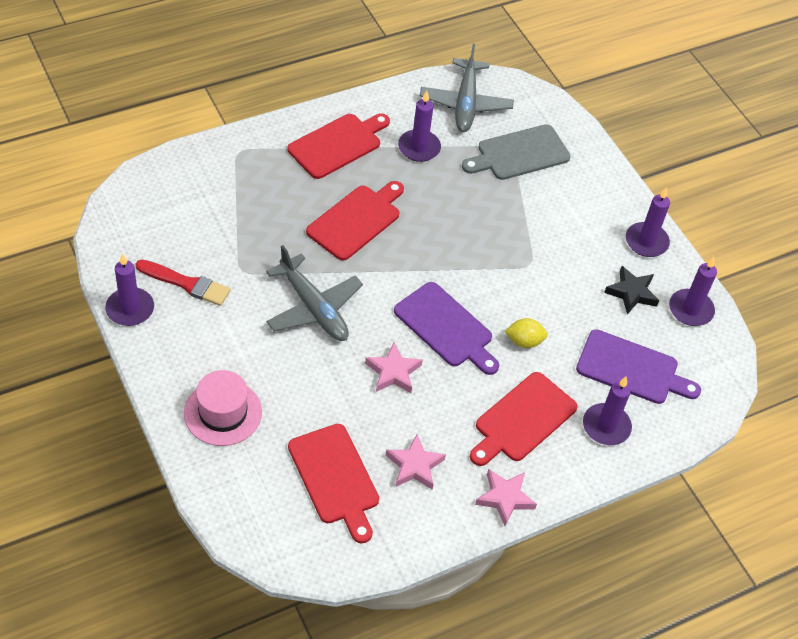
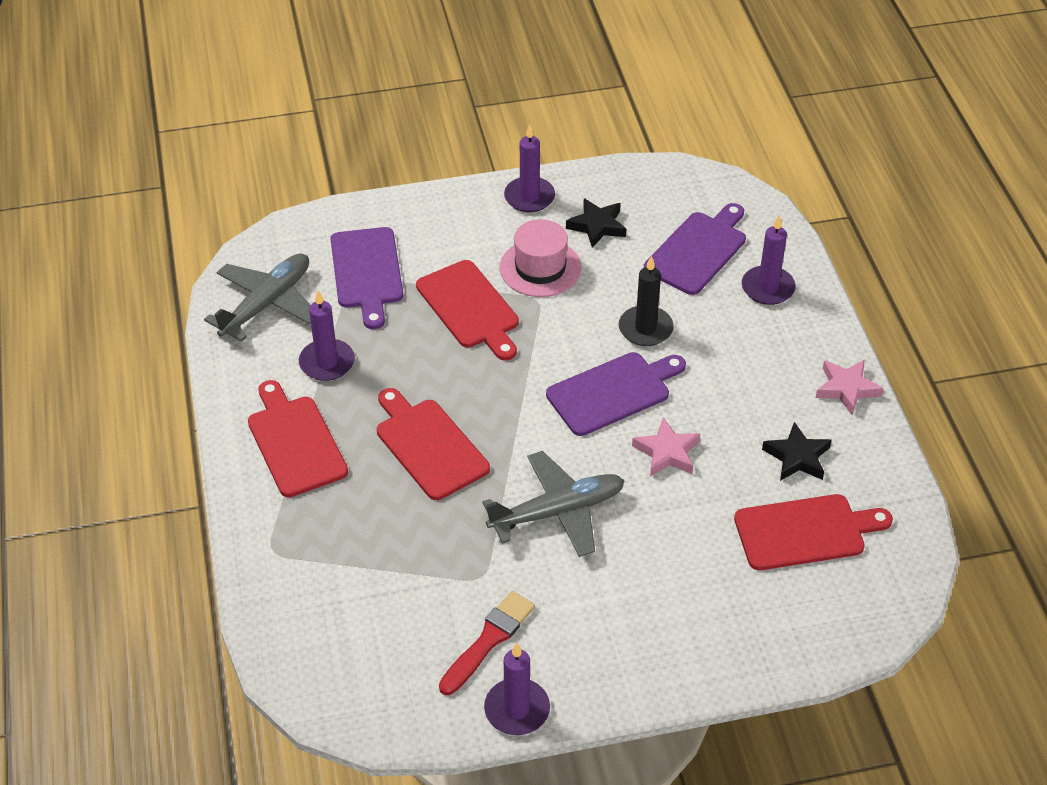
camera: 70 degrees left, 5 degrees down
(223, 412) = (699, 628): pink hat -> pink hat (540, 268)
(414, 466) = (797, 457): pink star -> black star
(465, 103) = (267, 303): grey plane -> grey plane turned 75 degrees counterclockwise
(519, 154) = (367, 272): grey cutting board -> purple cutting board
(522, 420) = (750, 353): red cutting board -> red cutting board (470, 308)
(524, 341) = (645, 329): yellow lemon -> black candle
(690, 310) = (629, 186): purple candle -> none

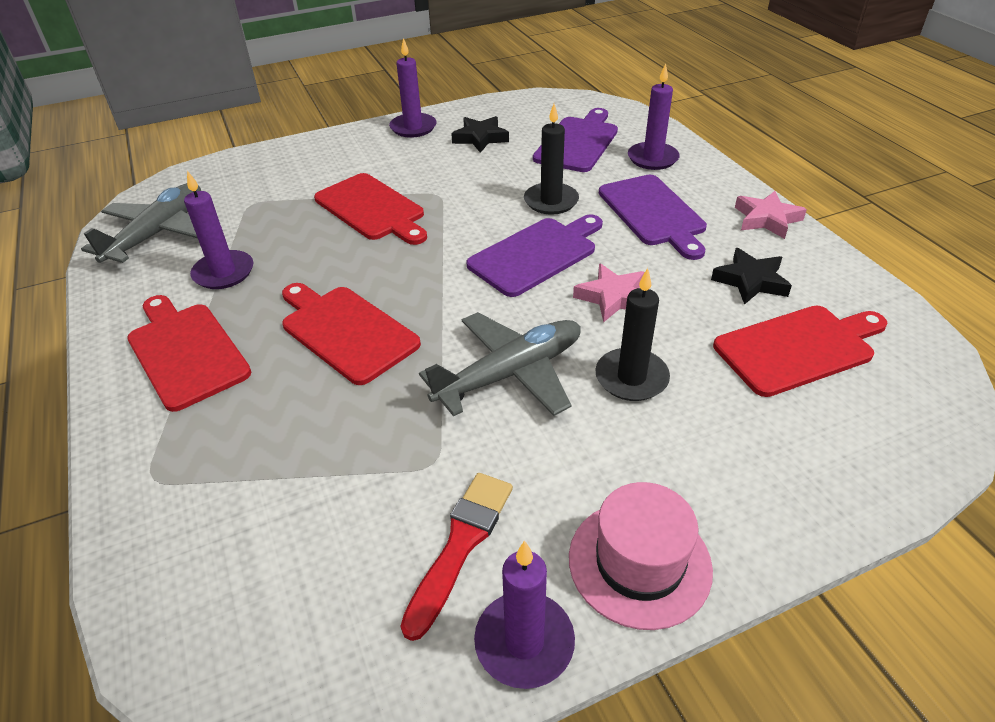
camera: 10 degrees left, 5 degrees down
(367, 272) = (264, 196): purple cutting board -> purple cutting board (653, 213)
(540, 268) = (435, 172): pink hat -> pink hat (639, 562)
(655, 533) = (631, 378): none -> black candle

